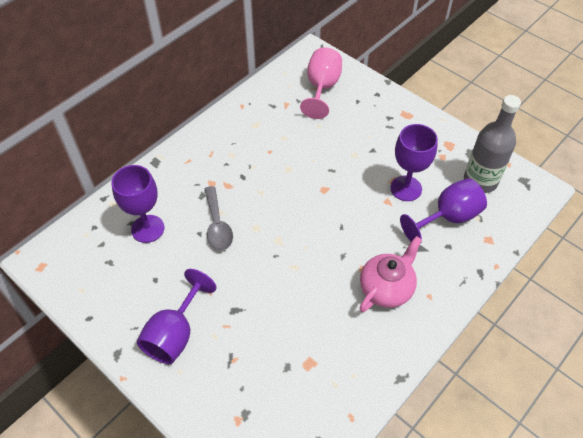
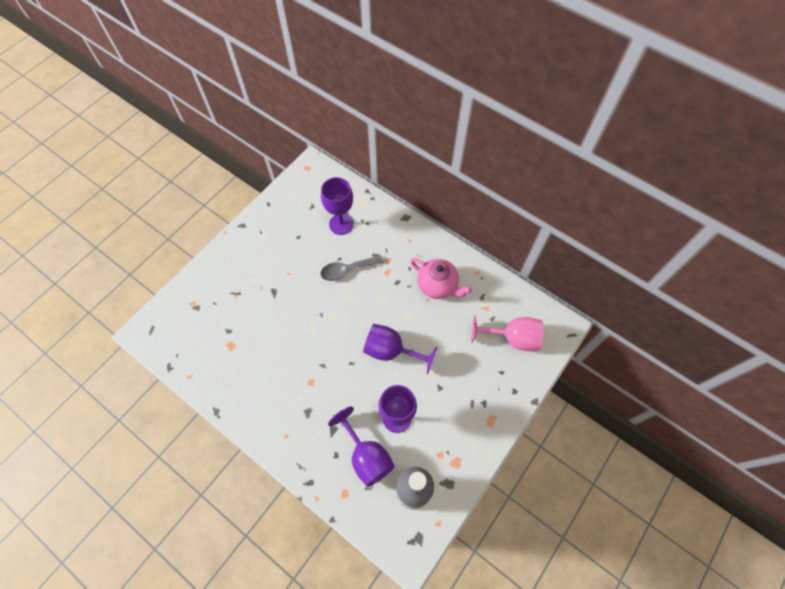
camera: 85 degrees right, 10 degrees up
(175, 334) = (255, 256): purple goblet -> purple goblet (391, 351)
(386, 288) = (292, 401): pink teapot -> pink teapot (438, 285)

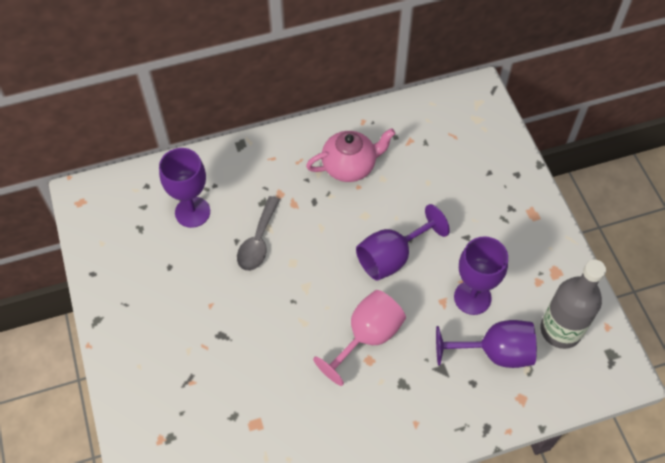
camera: 55 degrees left, 5 degrees down
(512, 338) = (460, 139): pink goblet -> pink goblet (367, 337)

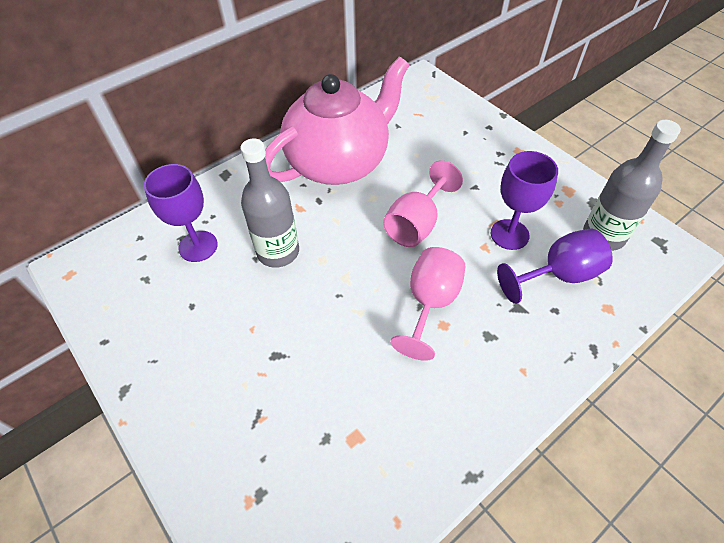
camera: 20 degrees left, 5 degrees down
(258, 241) = (278, 252): grey spoon -> grey bottle
(350, 166) = (339, 162): pink teapot -> pink teapot, size x1.91
(392, 257) = (416, 224): purple goblet -> pink goblet

